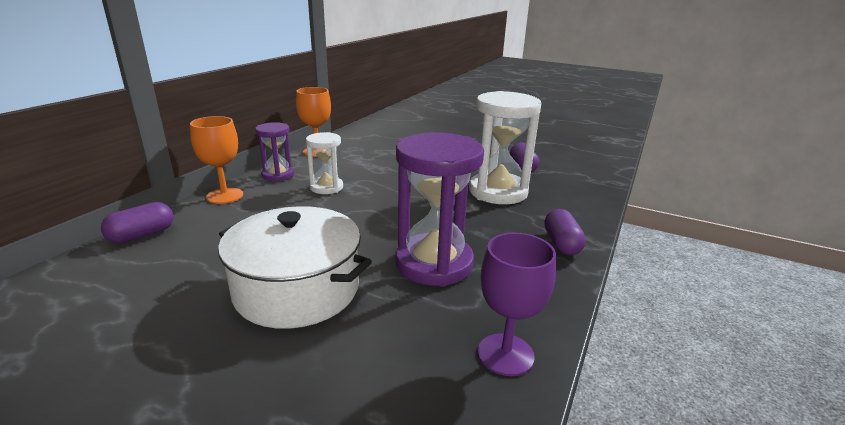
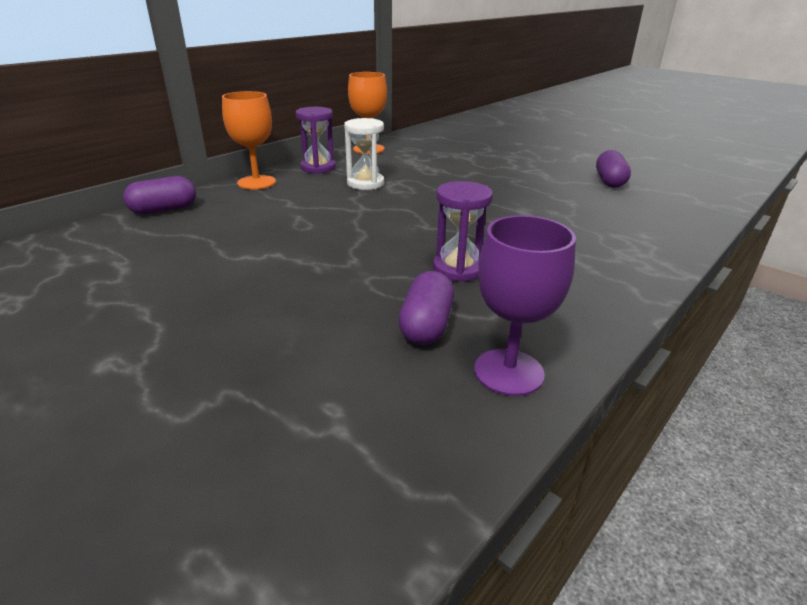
camera: 15 degrees right, 5 degrees up
(297, 289) = (296, 275): white pot -> none
(434, 263) = (458, 269): purple hourglass -> purple hourglass, size x0.56
(498, 192) = (567, 204): white hourglass -> none
(561, 244) = (629, 266): purple capsule -> purple capsule (426, 325)

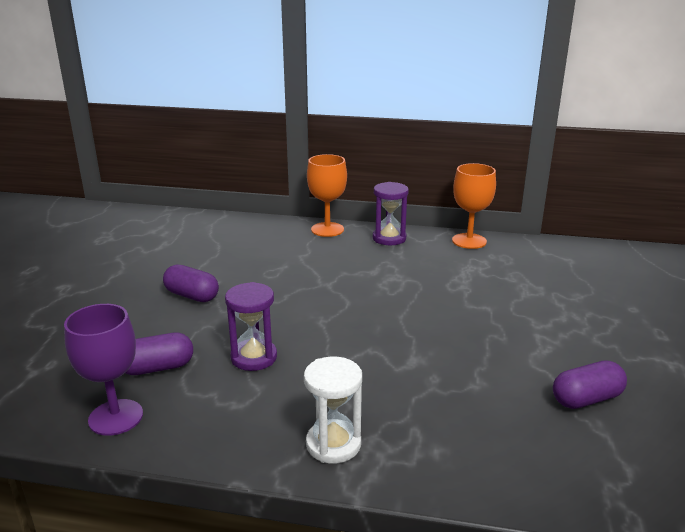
camera: 60 degrees right, 5 degrees down
(164, 210) = (246, 223): purple capsule -> purple capsule (192, 296)
(365, 183) = (381, 268): white hourglass -> white hourglass (333, 444)

